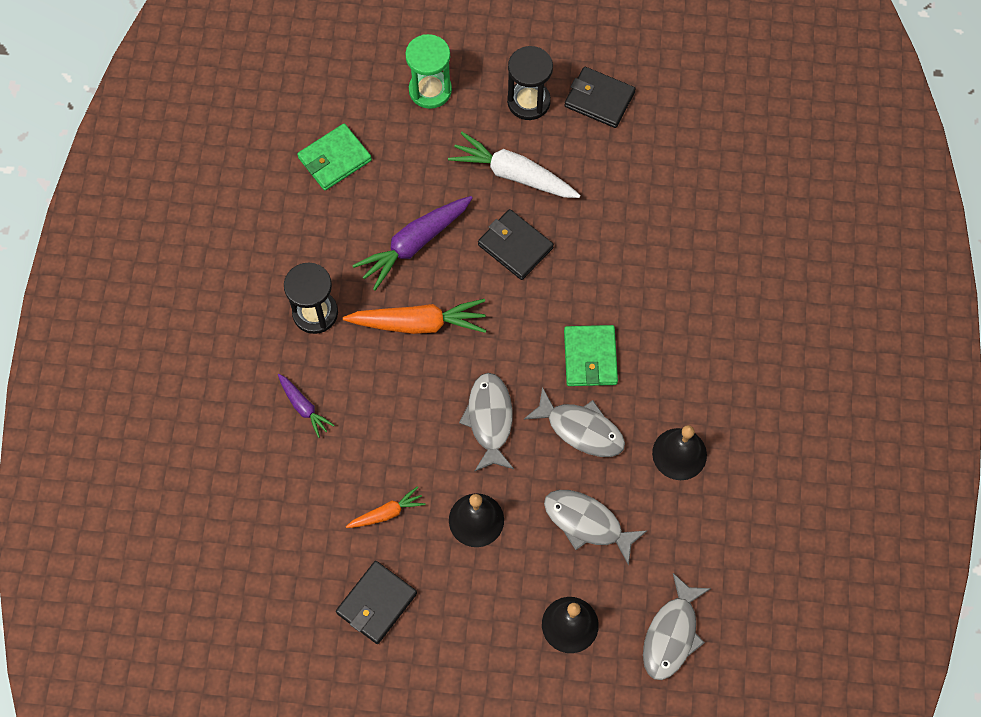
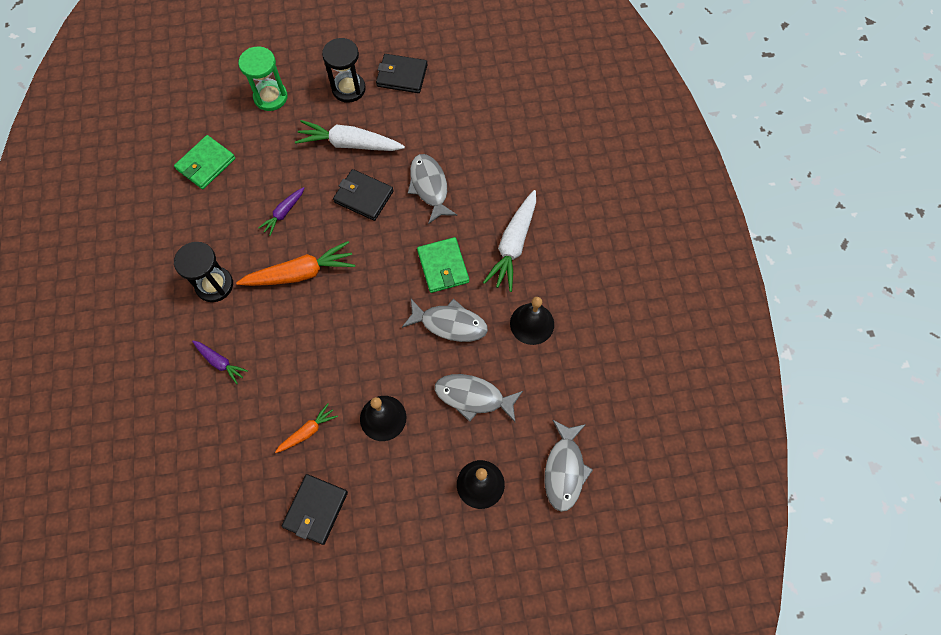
camera: 15 degrees left, 0 degrees up
(415, 244) = (284, 213): purple carrot -> purple carrot, size x0.55
(489, 420) = (375, 334): grey fish -> grey fish (429, 187)
(683, 351) = (513, 244): none -> white carrot

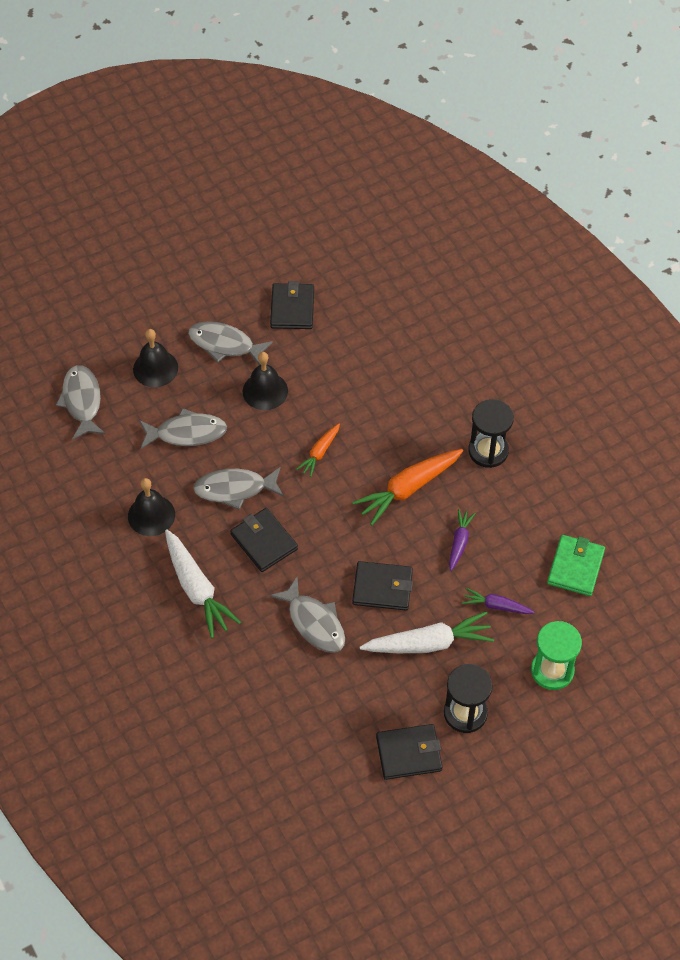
camera: 160 degrees right, 10 degrees down
(220, 362) = (441, 388): purple carrot -> purple carrot (497, 606)
(307, 431) = (329, 360): orange carrot -> orange carrot (320, 452)
(401, 488) = (225, 344): none -> grey fish
(443, 266) = (264, 542): green wallet -> black wallet
(513, 244) = (197, 588): white carrot -> white carrot turned 150 degrees clockwise

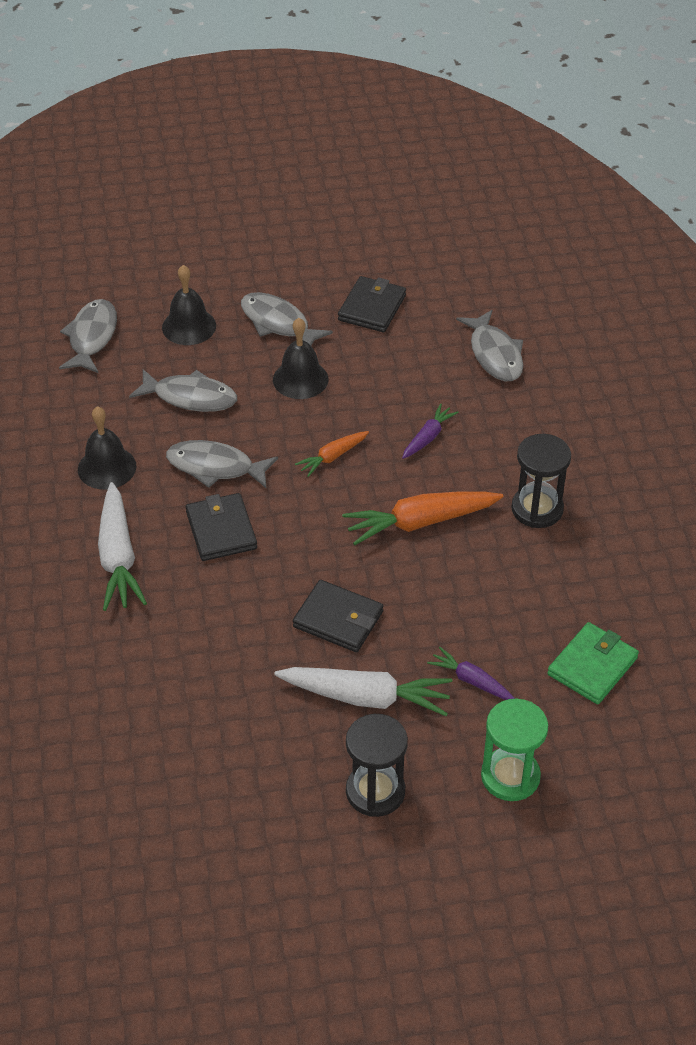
camera: 20 degrees right, 10 degrees down
(314, 622) = (237, 633): grey fish -> grey fish (494, 354)
(409, 753) = (281, 816): black wallet -> none
(459, 542) = (456, 597): purple carrot -> purple carrot (428, 437)

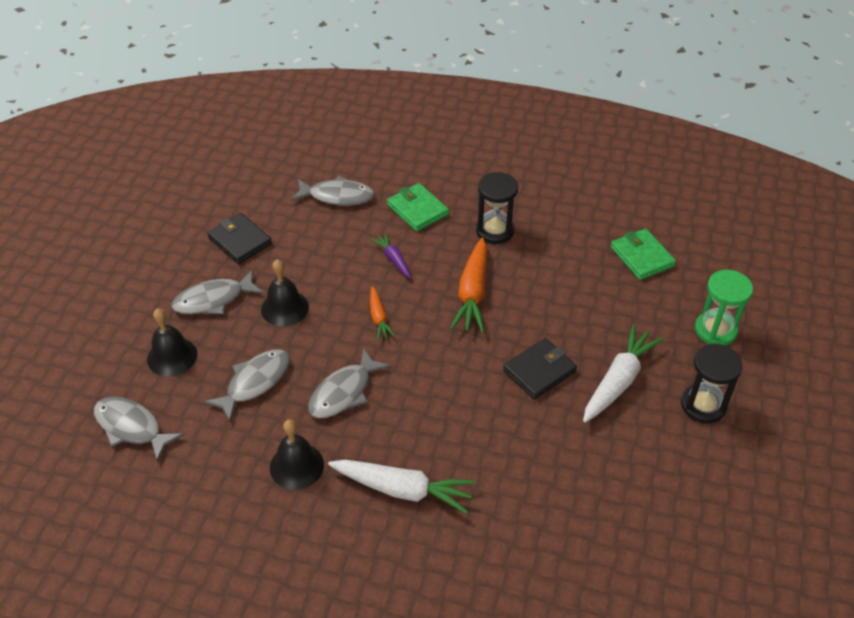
camera: 65 degrees left, 0 degrees up
(221, 530) = (413, 411): black wallet -> none
(471, 681) = (628, 319): purple carrot -> none
(522, 429) = (417, 210): none -> green wallet

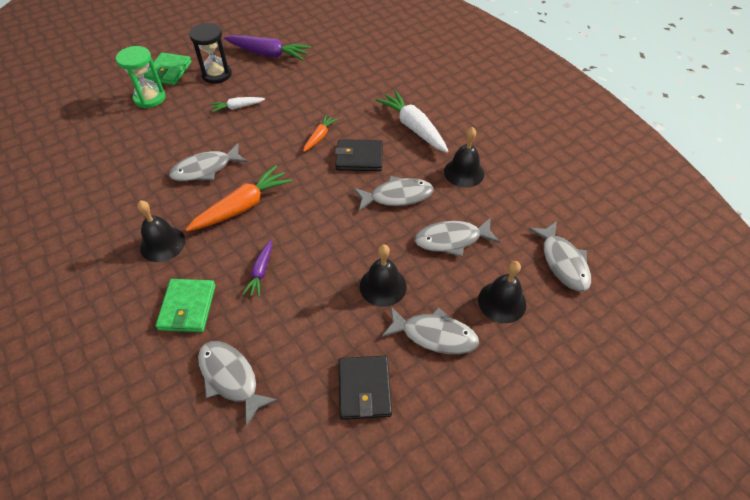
camera: 140 degrees left, 5 degrees up
(379, 318) = (323, 231): orange carrot -> orange carrot (319, 137)
(494, 231) = (162, 244): black hourglass -> black bell
(539, 371) = (269, 136): black wallet -> black wallet (359, 158)
(550, 301) = (205, 169): none -> grey fish
(618, 381) = (238, 107): white carrot -> white carrot, size x0.55
(642, 257) = (110, 159): green wallet -> green wallet (169, 71)
(696, 479) = (268, 54): none -> purple carrot

